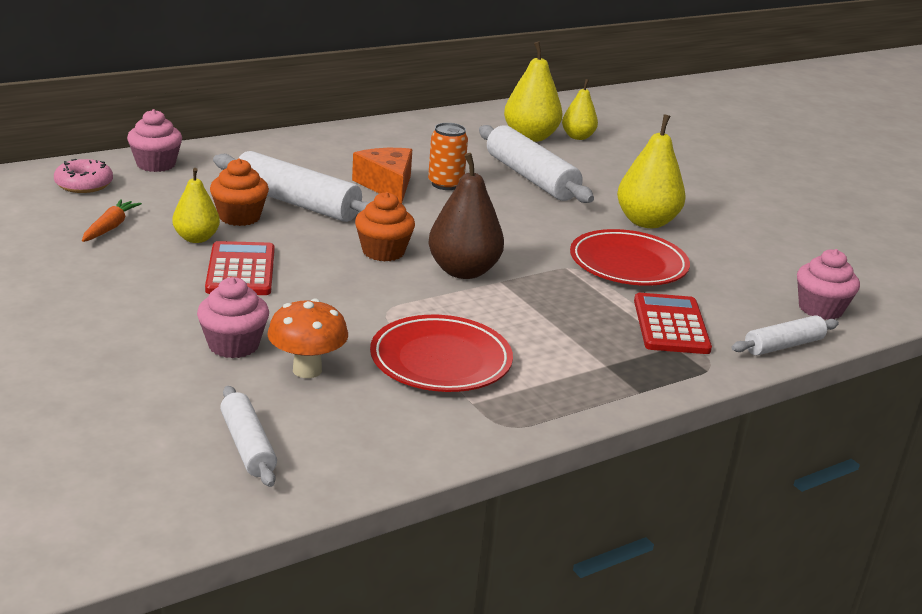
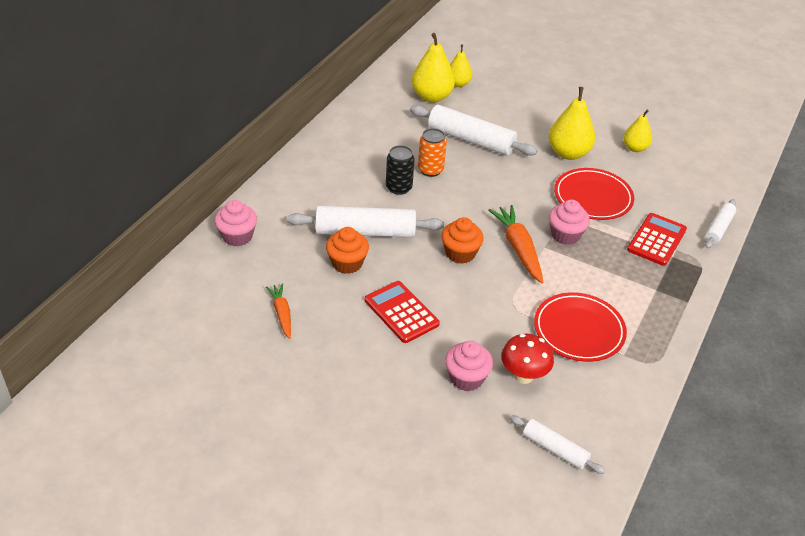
camera: 30 degrees left, 15 degrees up
(84, 184) = (215, 280): pink donut -> none
(196, 238) = (344, 297): yellow pear -> yellow pear (634, 148)
(307, 370) = (523, 376): orange mushroom -> red mushroom
(387, 185) = (398, 188): orange cheese -> black can
(463, 271) = (518, 248): brown pear -> orange carrot
(671, 325) = (657, 240): red calculator -> red calculator turned 60 degrees clockwise
(820, 309) = (710, 189): pink cupcake -> pink cupcake (565, 235)

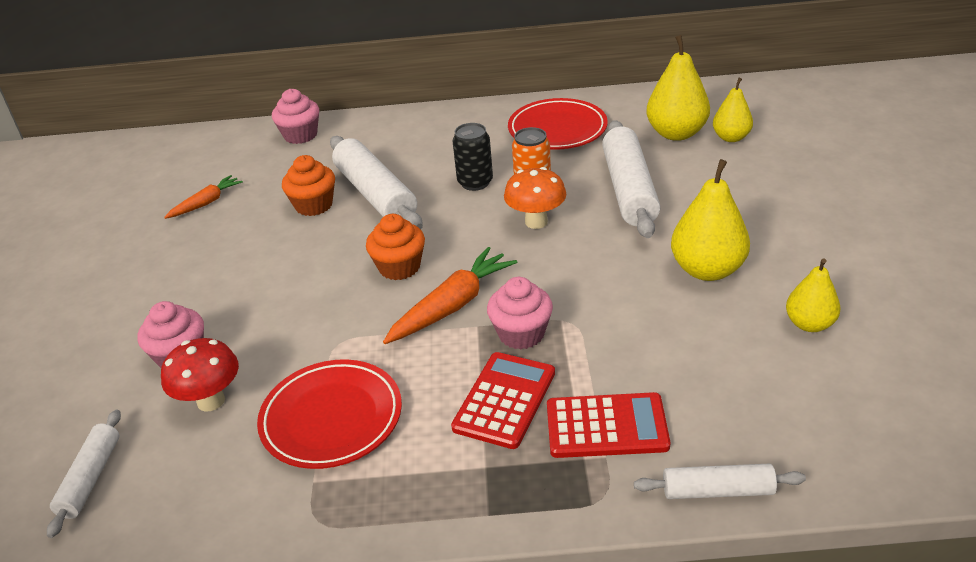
camera: 65 degrees right, 5 degrees down
(401, 312) = (261, 269): red calculator -> red calculator (505, 400)
(467, 185) = (536, 222): none -> orange mushroom
(593, 197) = (633, 328): red plate -> red plate (557, 129)

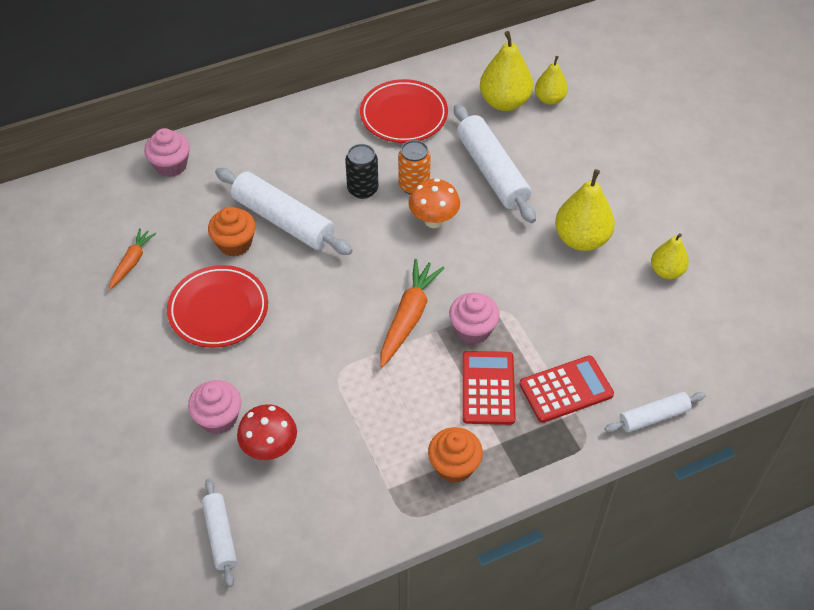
camera: 25 degrees left, 15 degrees up
(331, 418) = (372, 437): red plate -> red plate (218, 310)
(399, 267) = (346, 291): orange cupcake -> orange cupcake (454, 466)

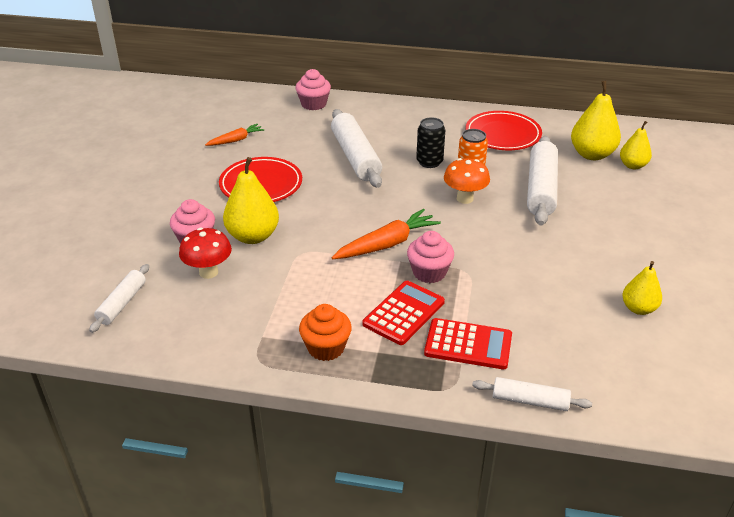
camera: 35 degrees right, 15 degrees down
(234, 243) = (310, 156): orange cupcake -> none
(581, 239) = (578, 257): yellow pear -> yellow pear (253, 236)

